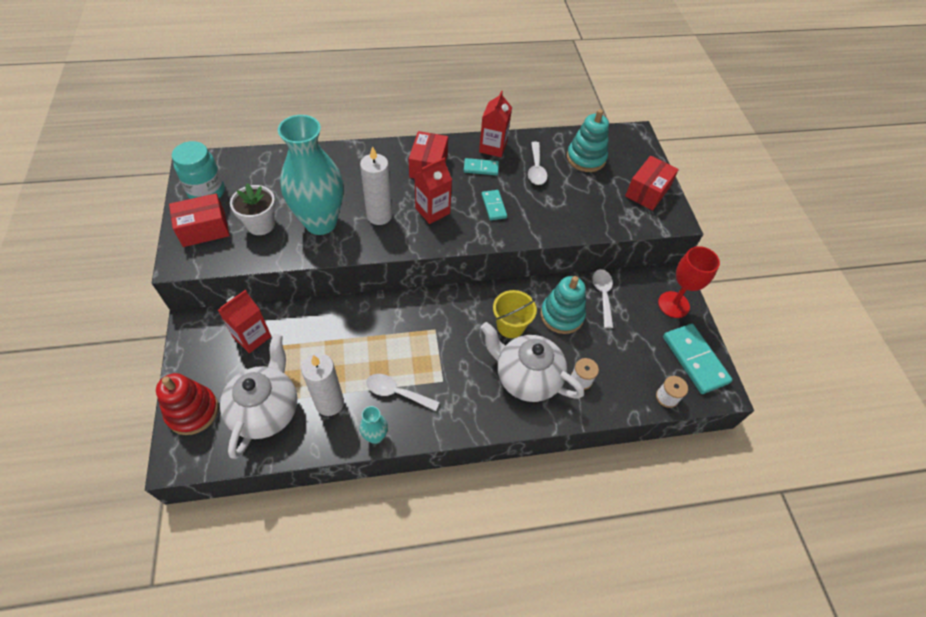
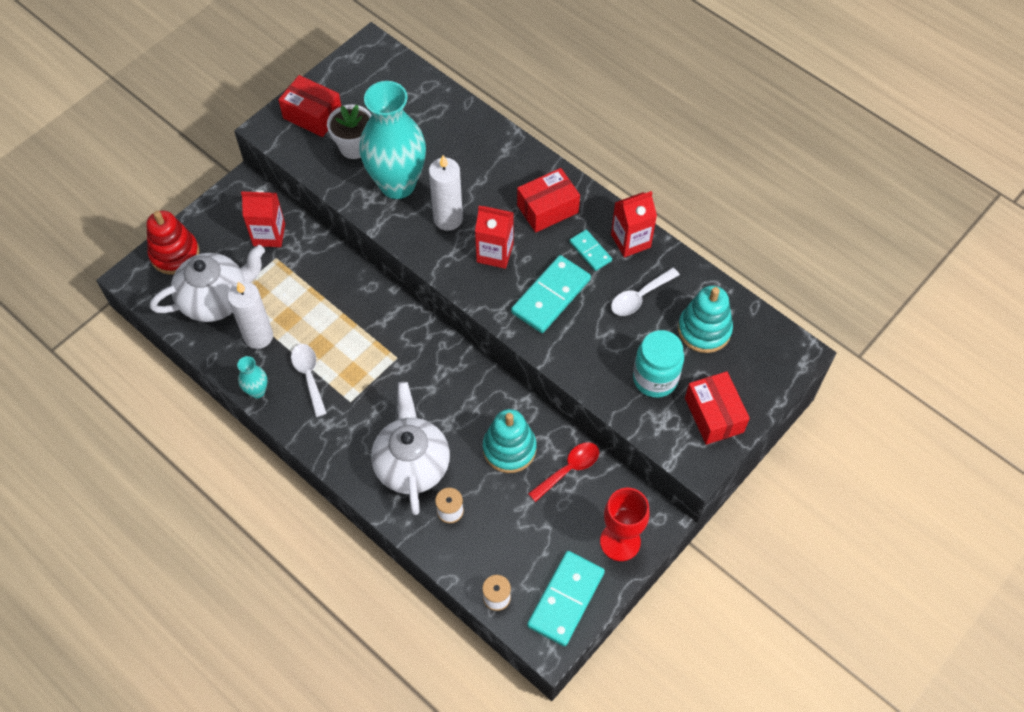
camera: 55 degrees right, 5 degrees up
(207, 192) = (350, 83): turquoise jar -> turquoise jar (655, 379)
(493, 206) = (550, 296): turquoise domino -> turquoise domino, size x1.83
(510, 326) = (456, 414): yellow bucket -> none
(602, 295) = (569, 469): white spoon -> red spoon
(647, 192) = (714, 415): red box -> red box turned 75 degrees clockwise

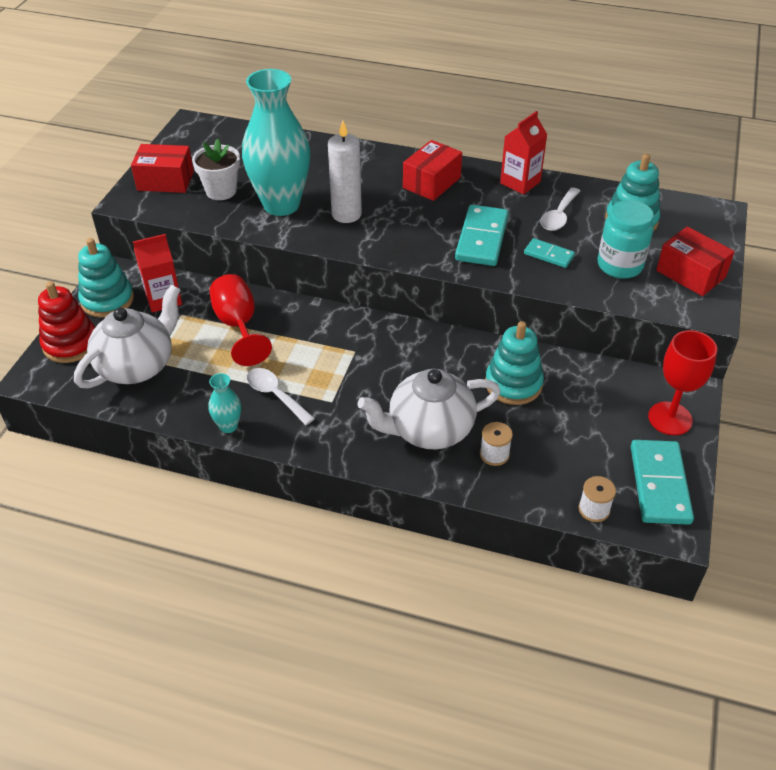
camera: 25 degrees left, 15 degrees down
(223, 217) = (107, 300): none -> turquoise stacking toy
(258, 336) = (201, 381): white candle -> none
(316, 289) = (238, 325): none -> red goblet
(412, 464) = (429, 430): white teapot -> white teapot turned 75 degrees counterclockwise
(495, 253) = (408, 225): red carton -> none
(569, 469) = (580, 380): red spoon -> none
(590, 251) = (491, 199): turquoise domino -> turquoise domino (549, 255)

